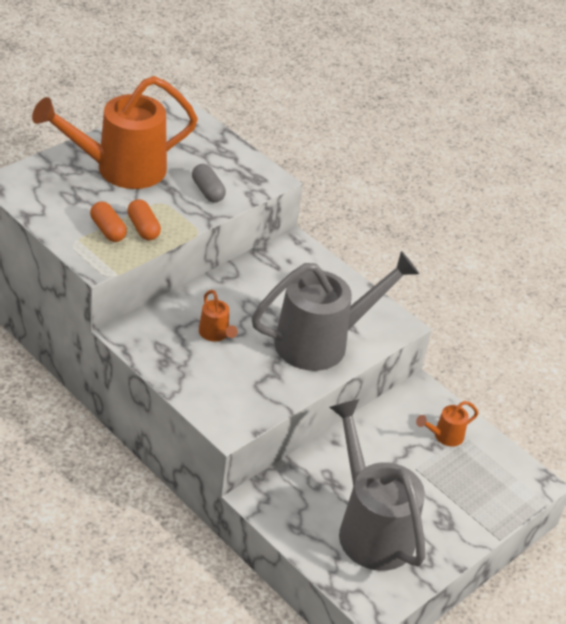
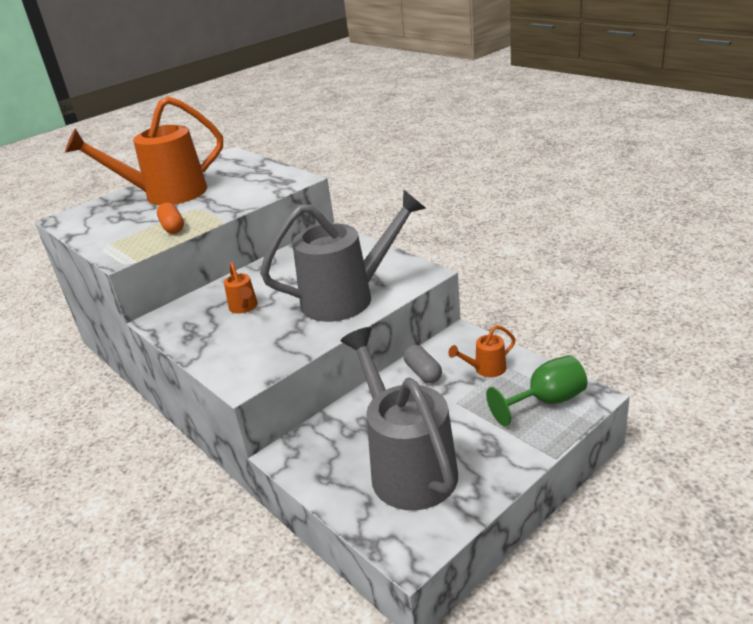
camera: 10 degrees right, 10 degrees down
(108, 230) = (139, 233): orange capsule -> none
(208, 191) = (239, 195): grey capsule -> grey capsule (423, 372)
(497, 481) = (546, 401): none -> green goblet

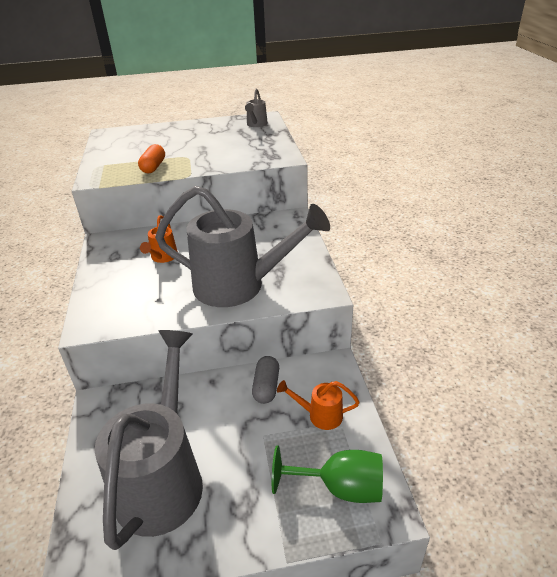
camera: 30 degrees right, 5 degrees up
(166, 195) = (184, 137): orange watering can -> none
(229, 163) = (256, 124): none -> grey watering can

